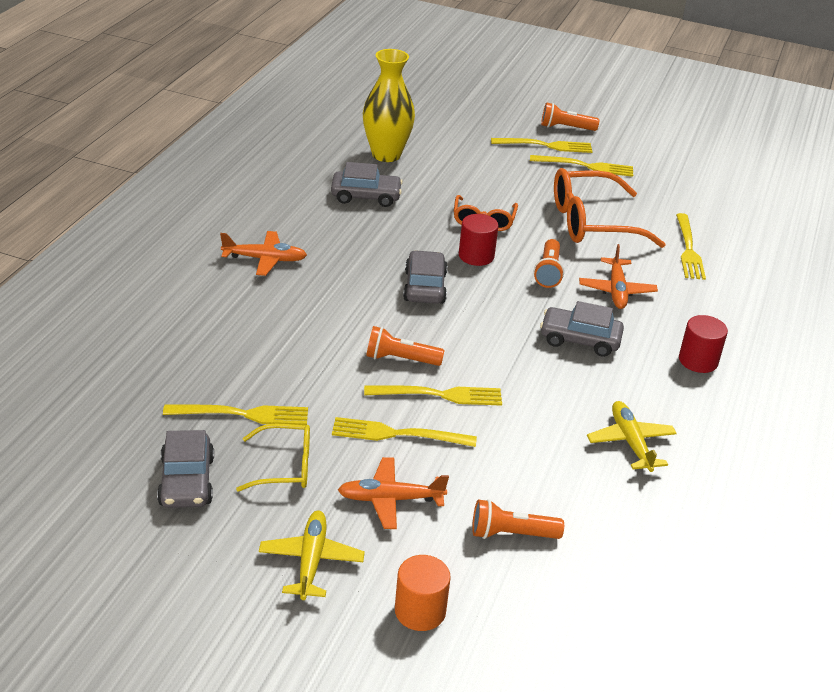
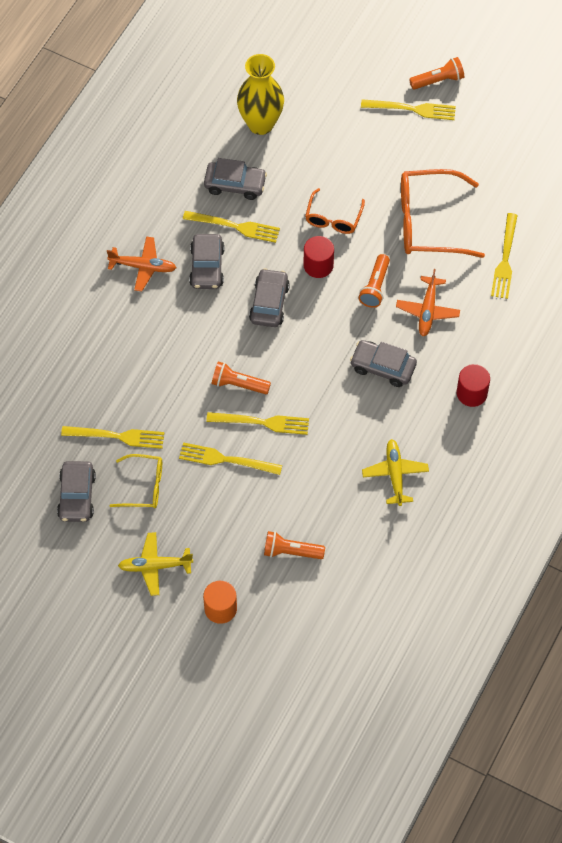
camera: 10 degrees right, 25 degrees up
(311, 561) = (155, 566): yellow plane -> yellow plane turned 105 degrees counterclockwise
(343, 258) = (207, 267): none -> grey car
(390, 499) = (213, 518): orange plane -> none
(566, 128) = (438, 80): orange flashlight -> orange flashlight turned 150 degrees clockwise
(587, 166) = (444, 141): yellow fork -> yellow fork (236, 226)

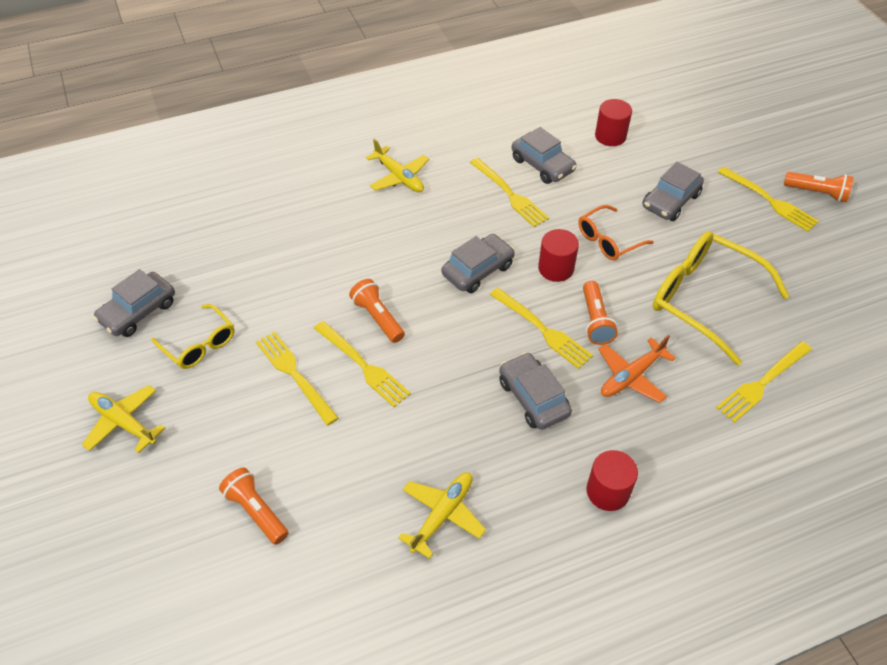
camera: 40 degrees right, 10 degrees down
(118, 436) = (228, 288): yellow fork -> yellow fork (543, 330)
(143, 267) = (399, 177): orange plane -> yellow plane
(207, 267) = (452, 209): grey car -> grey car (670, 201)
(220, 608) = (129, 513): orange cylinder -> none
(260, 124) = (610, 136): yellow vase -> red cylinder
(375, 287) = (595, 320): orange flashlight -> orange flashlight turned 60 degrees counterclockwise
(429, 222) = (704, 299): orange glasses -> yellow glasses

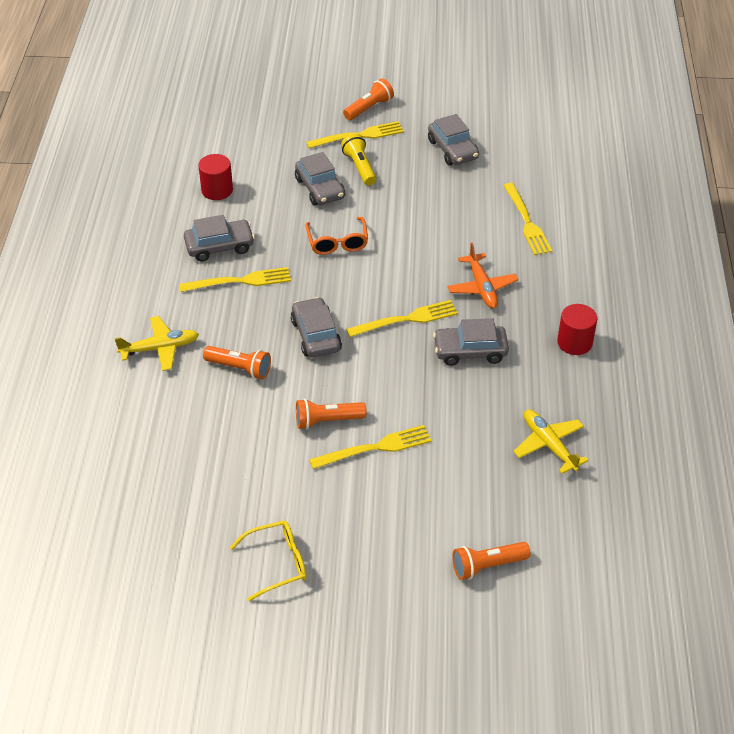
camera: 65 degrees left, 5 degrees down
(124, 423) = (339, 646): yellow plane -> none
(138, 311) = (202, 605): grey car -> grey car (452, 149)
(294, 374) = (356, 500): yellow fork -> none
(556, 268) = (347, 286): red cylinder -> none
(595, 320) = (416, 285): orange flashlight -> orange flashlight (240, 368)
(704, 299) = (433, 216): yellow glasses -> none
(725, 218) = (359, 167): none -> yellow flashlight

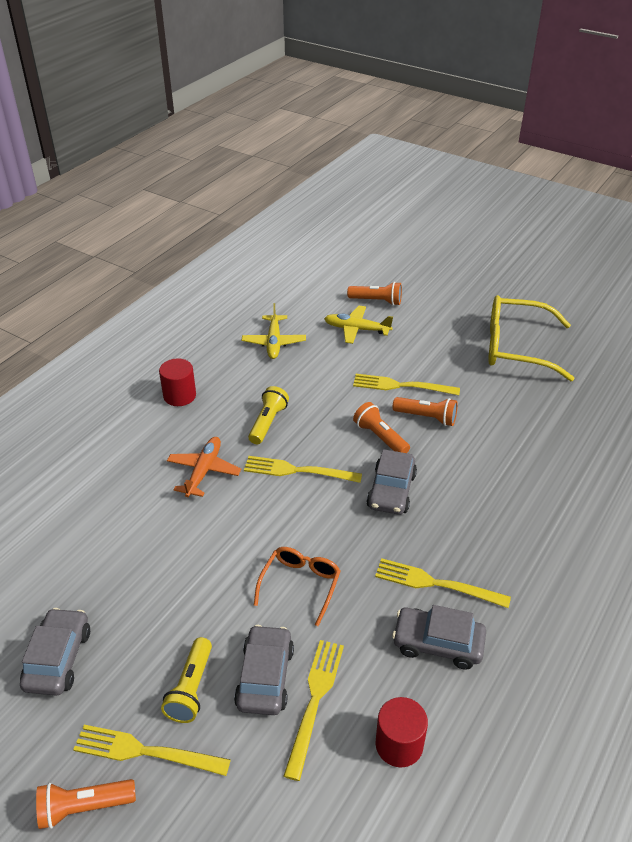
camera: 150 degrees left, 5 degrees down
(160, 348) = (554, 542): yellow plane -> yellow plane (357, 329)
(240, 368) = (481, 489): orange flashlight -> orange flashlight (380, 437)
(277, 563) = (516, 347): yellow glasses -> yellow glasses, size x1.79
(470, 351) = (268, 423): grey car -> yellow flashlight
(527, 222) = (91, 518): yellow fork -> yellow fork (315, 700)

